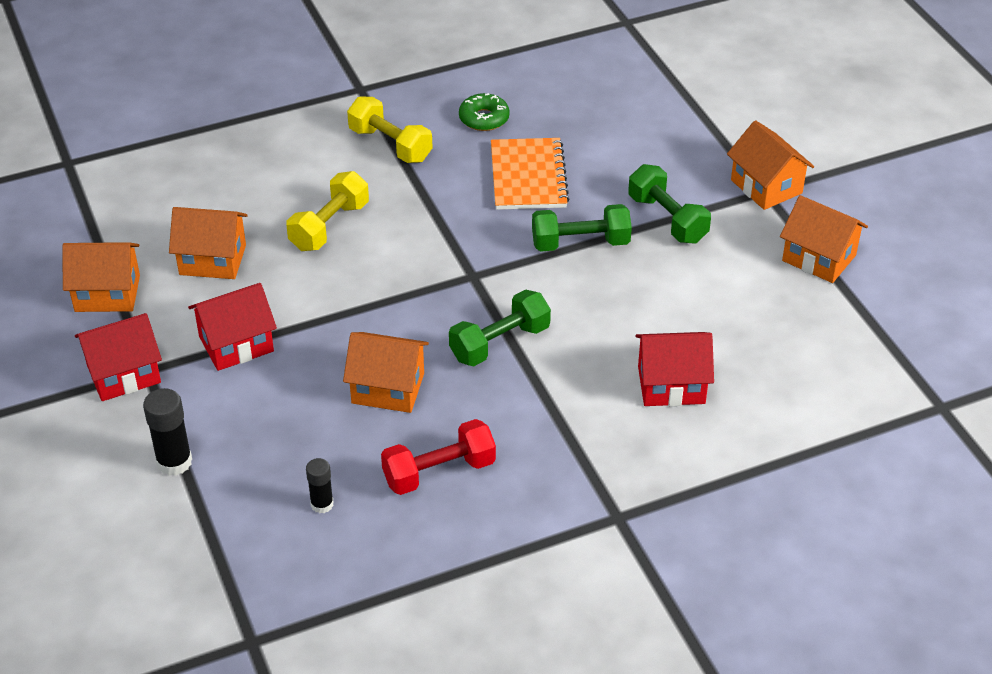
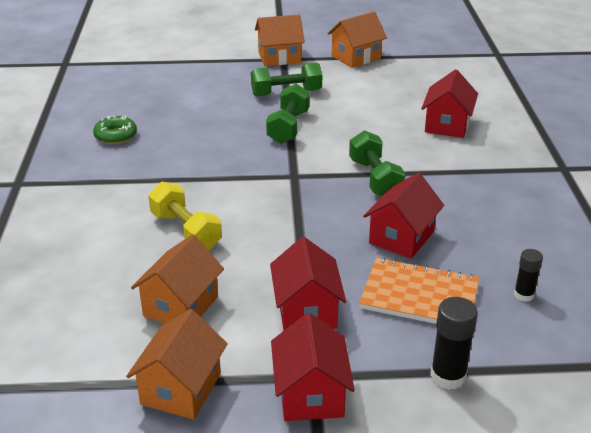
camera: 70 degrees left, 10 degrees down
(388, 388) = (401, 237): orange house -> red house
(390, 145) = (106, 182): yellow dumbbell -> none
(439, 472) = (502, 231): red dumbbell -> none
(528, 176) = (200, 132): orange notebook -> orange notebook (419, 296)

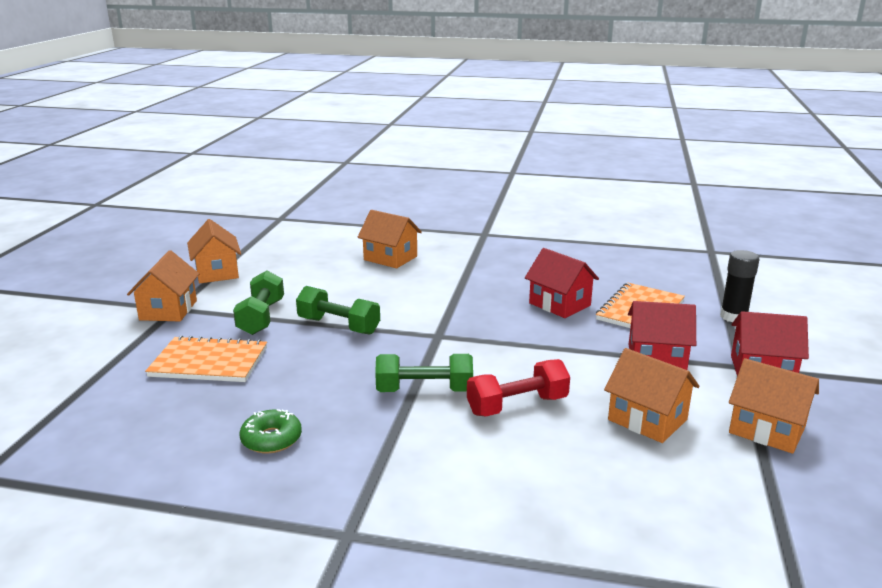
camera: 75 degrees left, 10 degrees down
(185, 231) = (517, 405): yellow dumbbell -> red dumbbell
(208, 91) = (209, 362): none -> orange notebook
(375, 178) = (463, 300): green dumbbell -> green dumbbell (424, 390)
(447, 125) = (390, 258): red house -> orange house
(523, 295) = (642, 277): black glue stick -> none

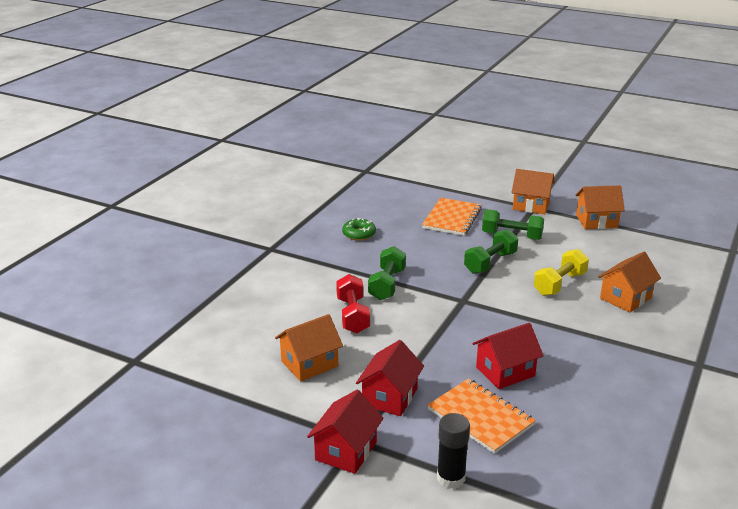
camera: 105 degrees right, 5 degrees up
(375, 287) = (559, 284): none -> yellow dumbbell
(767, 429) = (268, 415): orange house -> none

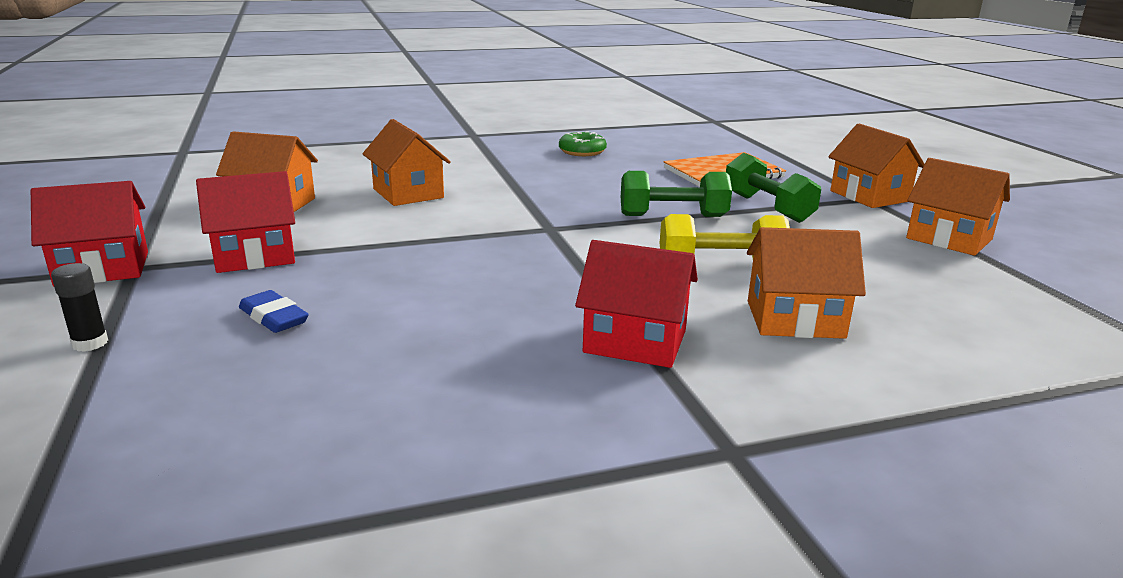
camera: 45 degrees right, 5 degrees down
(353, 315) = (408, 193): red dumbbell -> orange house
(387, 284) = (505, 188): green dumbbell -> none
(451, 478) = (90, 343): black glue stick -> black glue stick, size x0.63
(480, 417) = (274, 317): orange notebook -> blue eraser
(505, 372) = (418, 299): red house -> red house (635, 341)

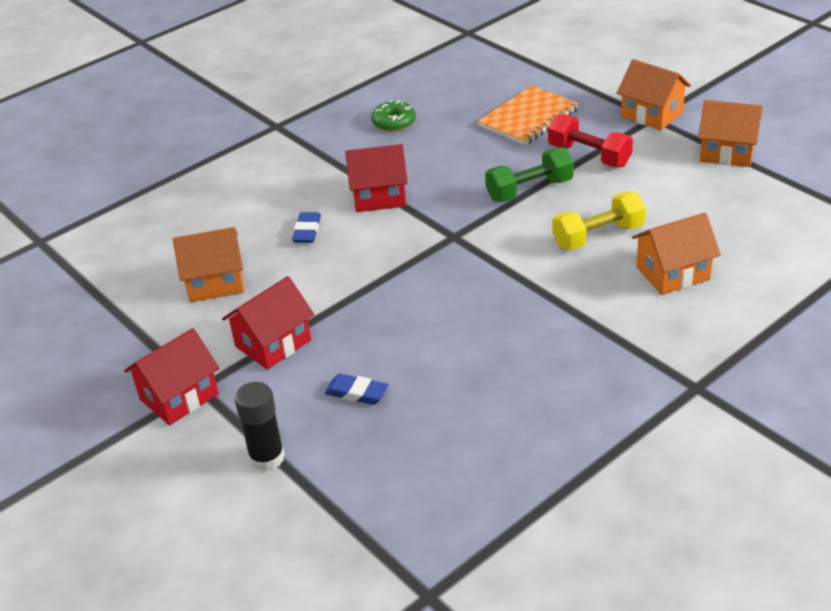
camera: 20 degrees left, 15 degrees up
(90, 343) = (267, 458): black glue stick -> black glue stick, size x1.58
(408, 193) = (307, 231): orange house -> blue eraser
(635, 341) = (594, 328): red house -> red house (379, 196)
(767, 208) = (589, 155): green dumbbell -> red dumbbell

